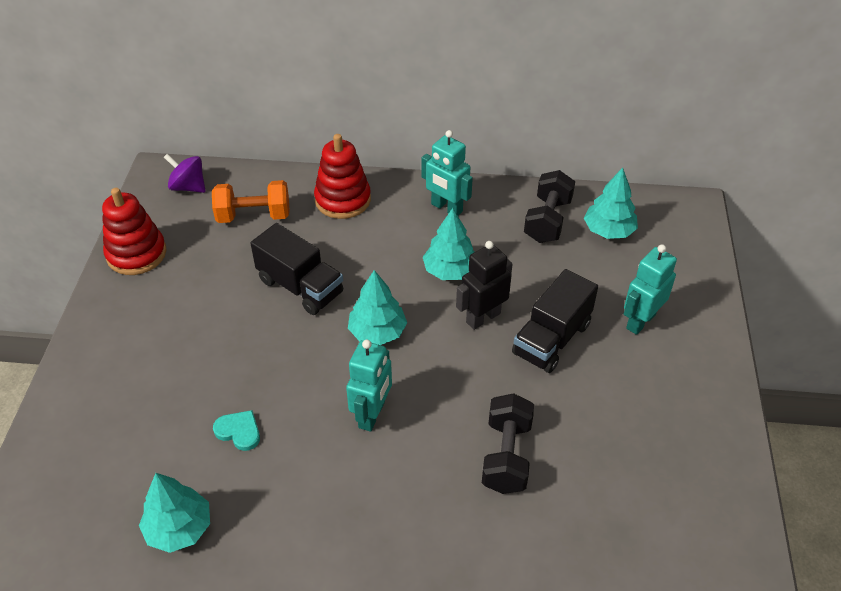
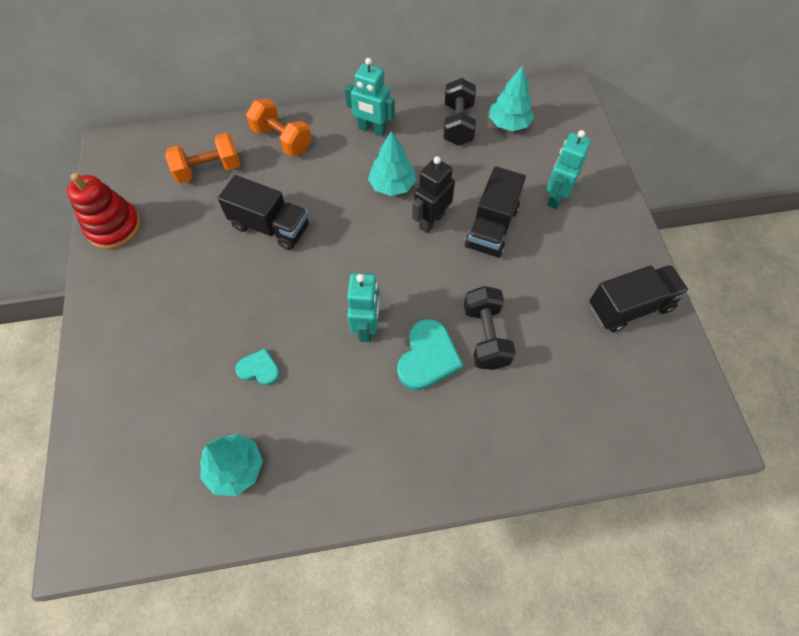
camera: 15 degrees left, 15 degrees up
(188, 187) = (141, 154): purple spinning top -> none
(343, 200) = (282, 139): red stacking toy -> orange dumbbell
(377, 332) = (349, 253): turquoise tree -> none
(431, 463) = (427, 357): none -> turquoise heart
(694, 463) = (629, 307): none -> black truck

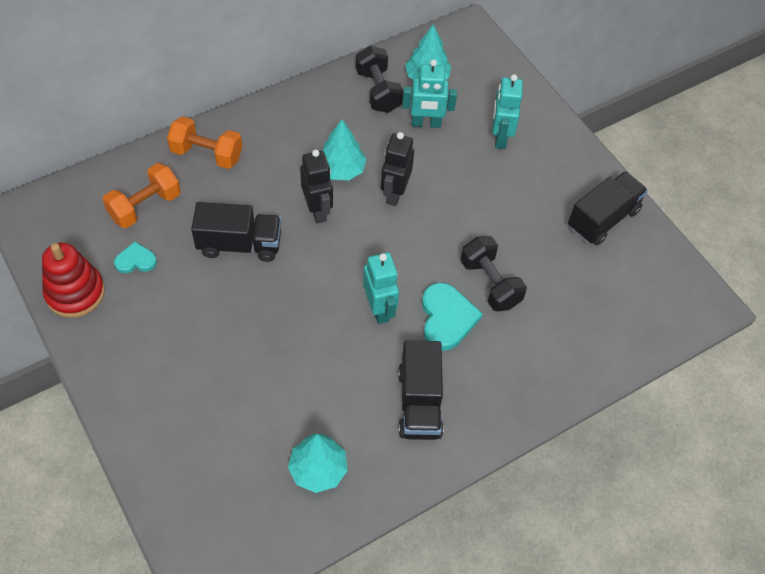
camera: 25 degrees left, 5 degrees down
(259, 369) = (296, 378): turquoise heart -> turquoise heart (136, 260)
(353, 216) = (317, 210): none -> black robot
(372, 130) = (295, 119): turquoise robot -> turquoise robot (426, 124)
(491, 227) = (453, 183): black truck -> black truck (419, 403)

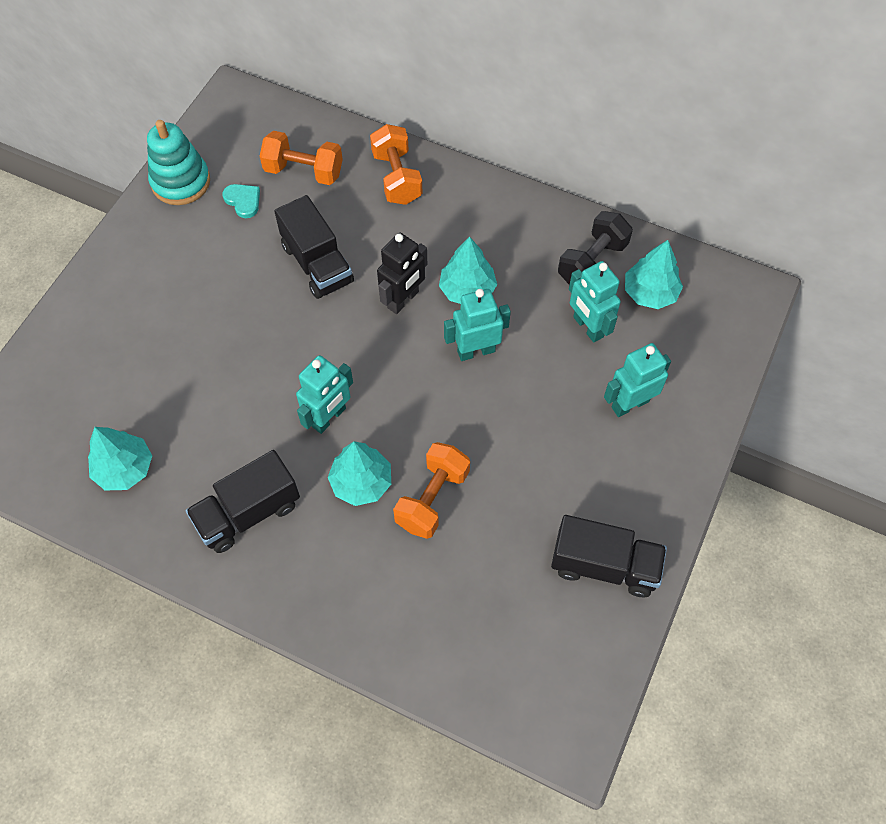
camera: 60 degrees right, 5 degrees up
(75, 293) = (181, 182): red stacking toy -> turquoise stacking toy
(394, 193) = (476, 351): black robot -> turquoise robot
(447, 318) = (361, 482): turquoise heart -> turquoise tree
(490, 283) = (432, 499): black dumbbell -> orange dumbbell

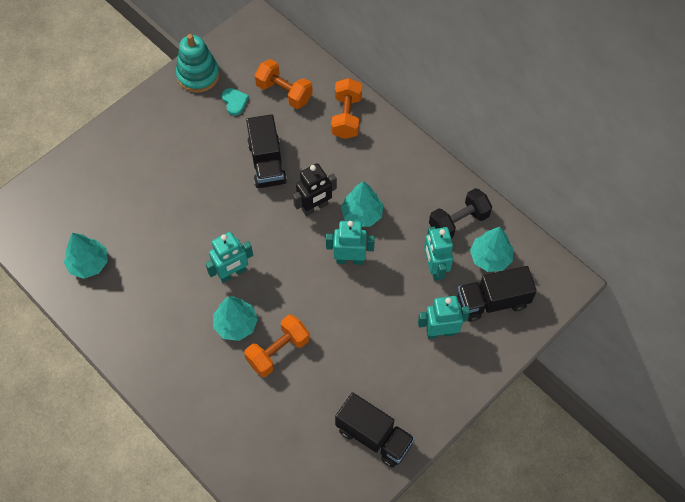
camera: 20 degrees right, 0 degrees up
(248, 513) = (155, 319): black truck -> black truck (492, 301)

